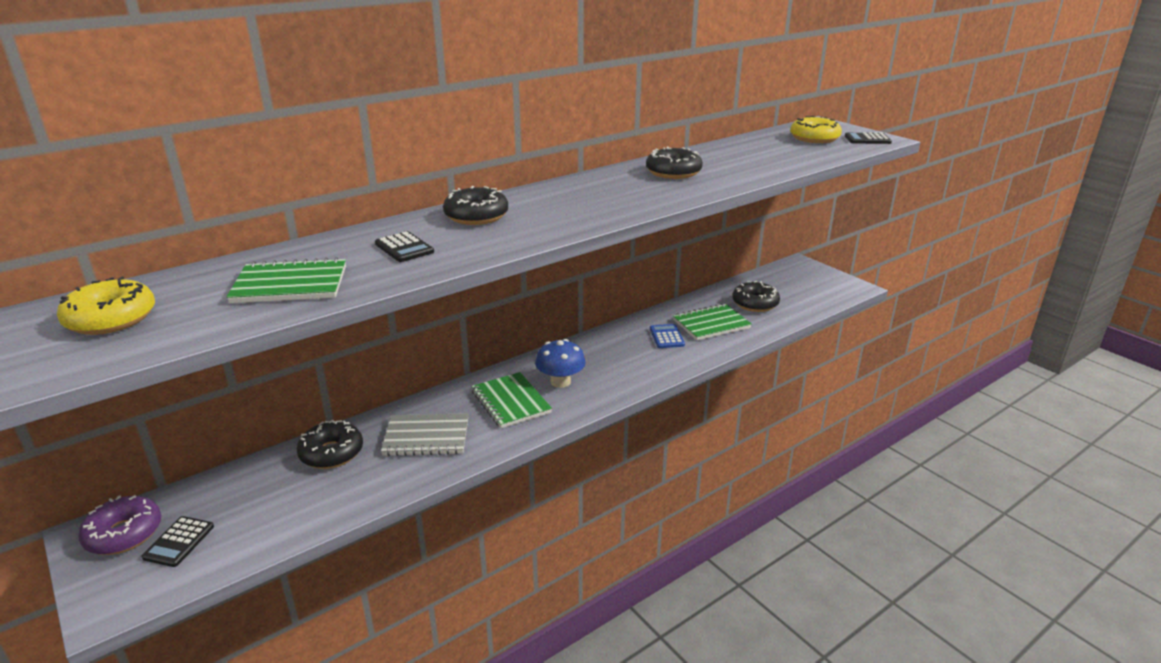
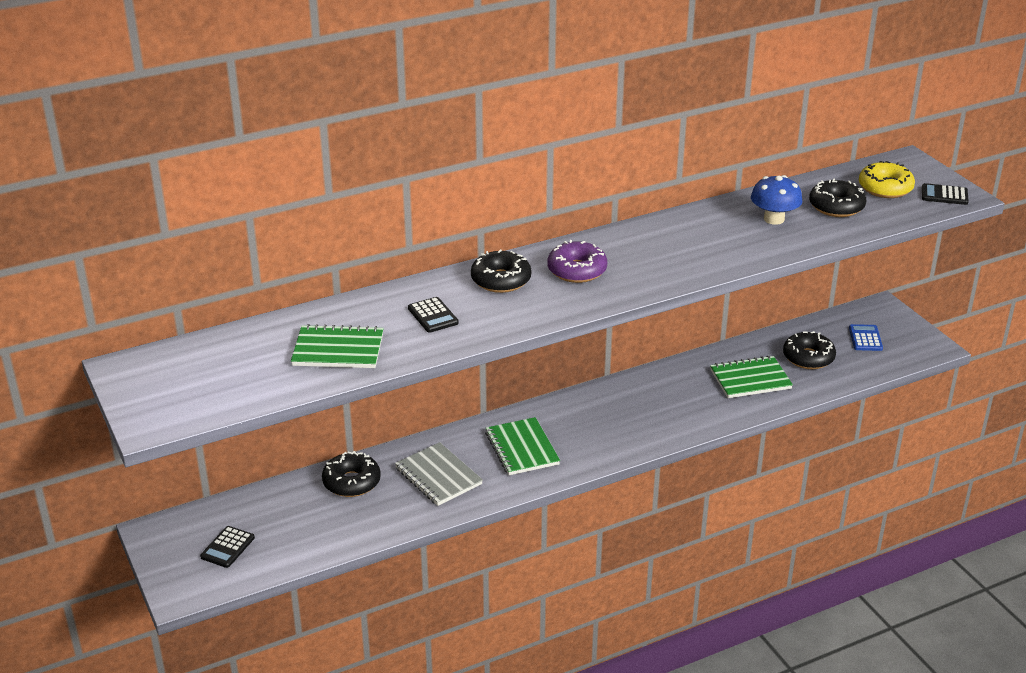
camera: 10 degrees right, 5 degrees up
(111, 319) = (204, 372): yellow donut -> none
(124, 534) = (182, 535): purple donut -> purple donut (577, 270)
(426, 437) = (438, 476): grey notebook -> grey notebook turned 45 degrees clockwise
(560, 382) = (574, 431): blue mushroom -> blue mushroom (774, 219)
(667, 337) = (697, 390): blue calculator -> blue calculator (865, 338)
(673, 172) = (708, 233): black donut -> black donut (836, 207)

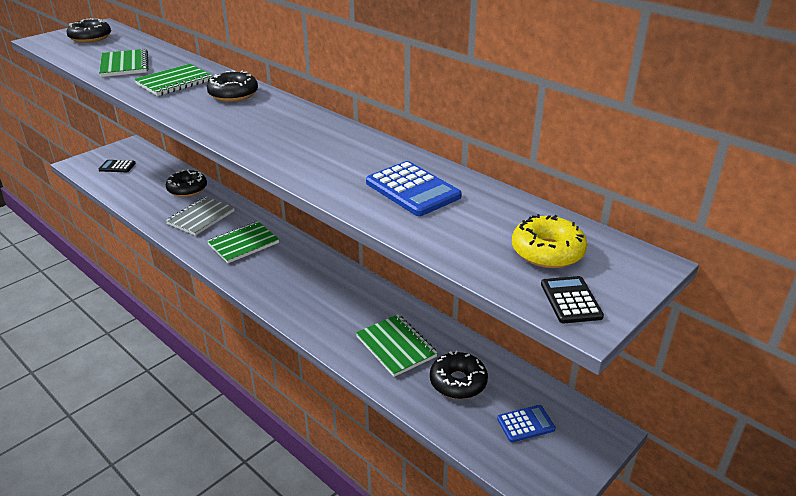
camera: 70 degrees right, 0 degrees up
(433, 316) = (174, 82): black calculator -> green notebook
(577, 270) = (260, 117): purple donut -> none
(774, 219) = (412, 190): blue mushroom -> blue calculator
(836, 207) = (470, 223): black donut -> black donut (90, 38)

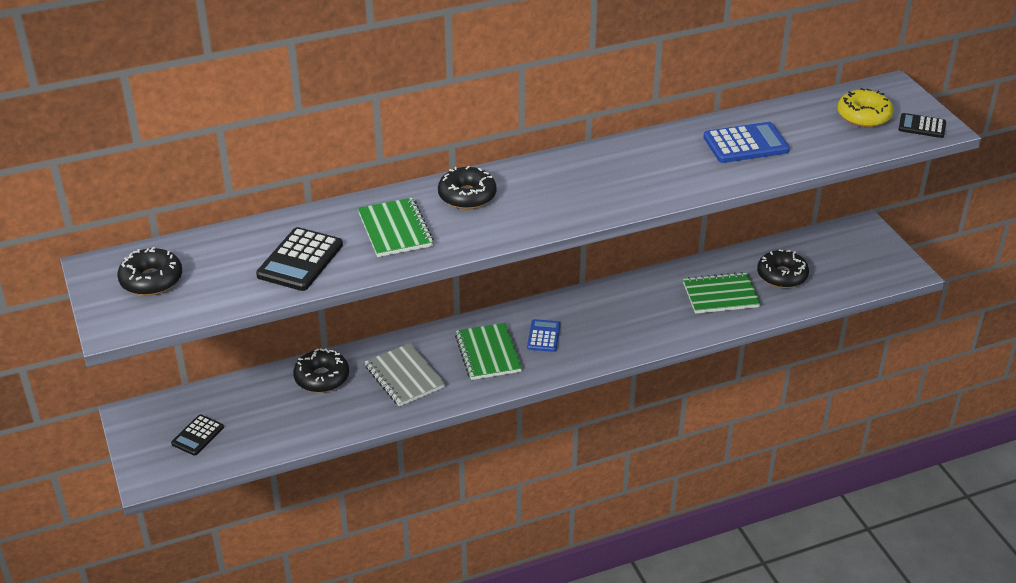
camera: 65 degrees left, 5 degrees up
(124, 65) = (300, 260): green notebook -> black calculator
(525, 424) = (842, 258): blue calculator -> blue calculator (544, 336)

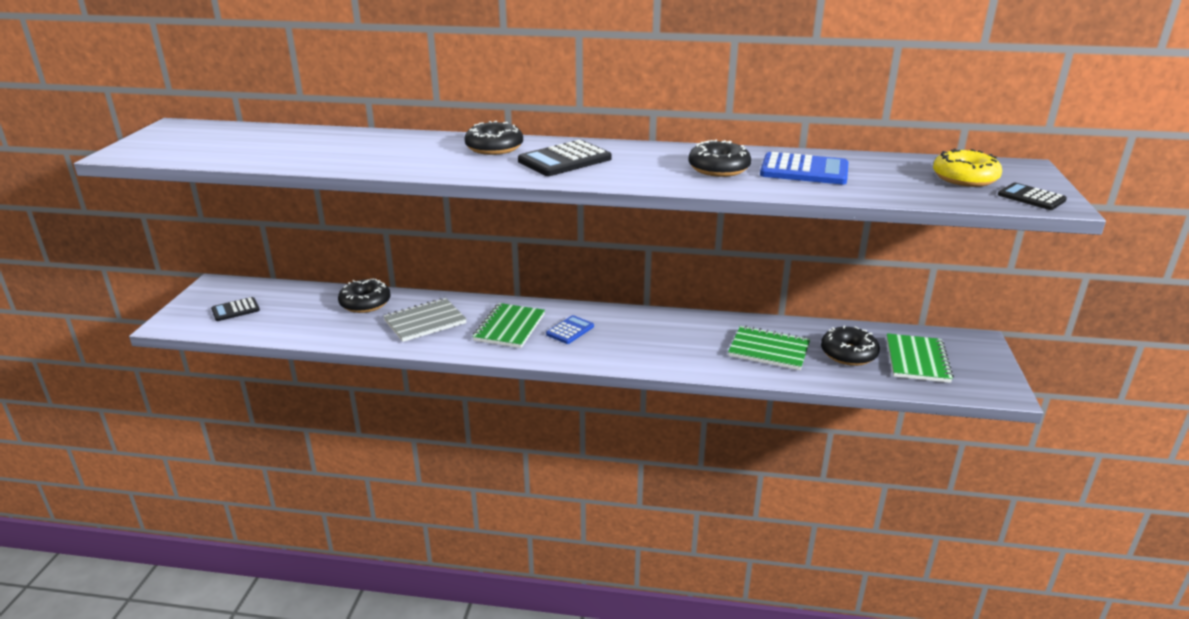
camera: 30 degrees right, 10 degrees down
(151, 280) = (191, 138): black donut -> black donut (718, 169)
(300, 260) = (306, 152): black calculator -> black calculator (564, 160)
(395, 230) = (405, 152): green notebook -> green notebook (917, 360)
(404, 377) = (425, 322): grey notebook -> grey notebook turned 60 degrees clockwise

